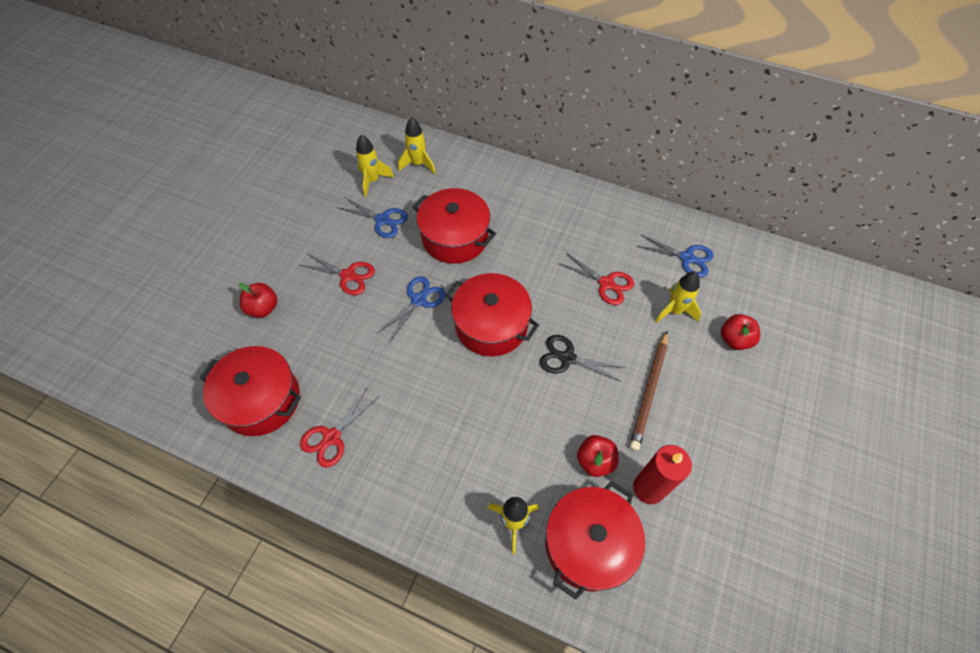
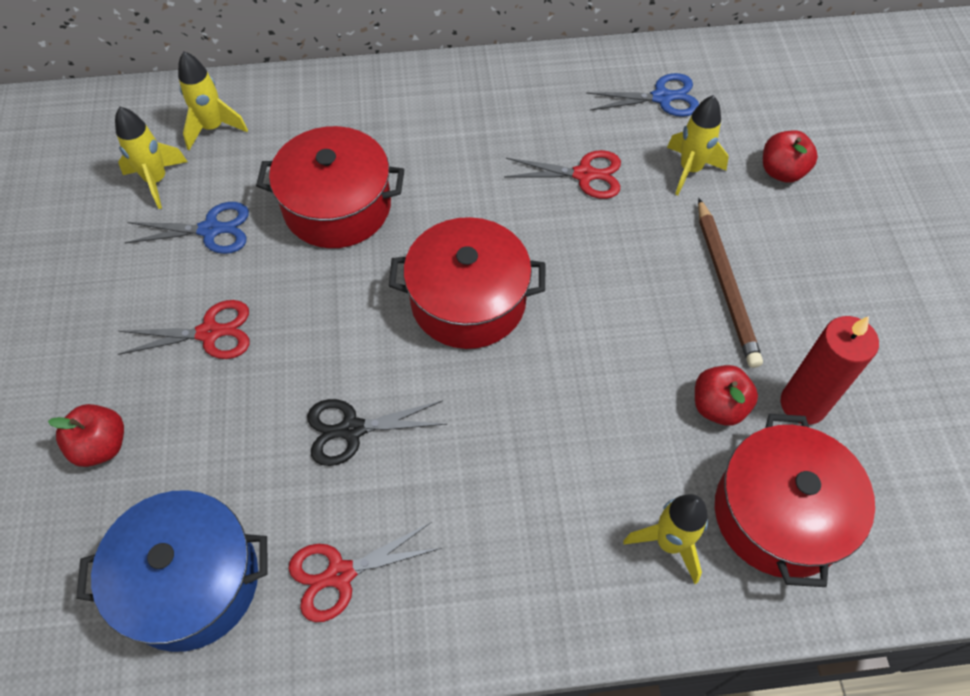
camera: 30 degrees left, 0 degrees up
(261, 400) = (191, 581): red pot -> blue pot
(331, 437) = (340, 574): red scissors -> red scissors turned 60 degrees clockwise
(419, 300) = (342, 316): blue scissors -> none
(567, 358) = (597, 294): black scissors -> black scissors (351, 429)

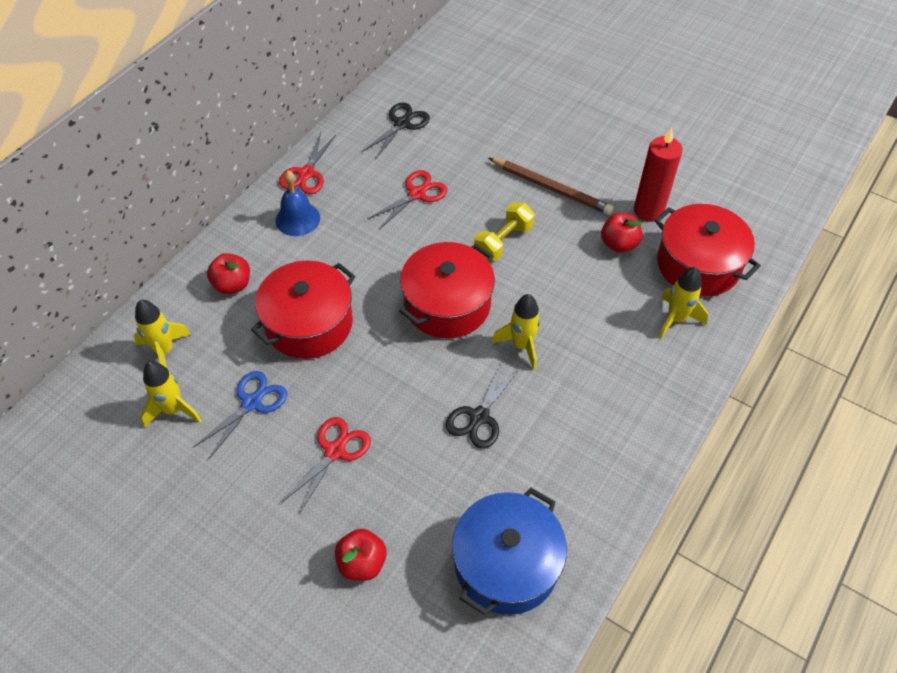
camera: 50 degrees left, 5 degrees down
(340, 574) = (568, 481): red scissors -> red scissors (306, 174)
(451, 108) = (297, 219): none -> blue bell
(602, 292) = (503, 241): none -> yellow dumbbell
(662, 98) = (402, 124): blue scissors -> black scissors
(690, 170) = (464, 148): yellow rocket -> yellow rocket (522, 345)
(782, 171) = (506, 114): red apple -> red apple (232, 285)

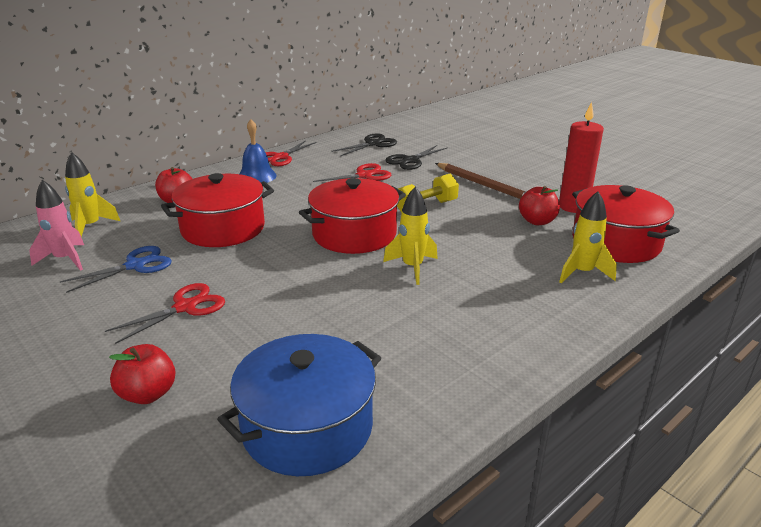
camera: 15 degrees right, 25 degrees down
(173, 410) = (65, 259): yellow rocket -> pink rocket
(479, 417) = (343, 307): black scissors -> black scissors (410, 160)

